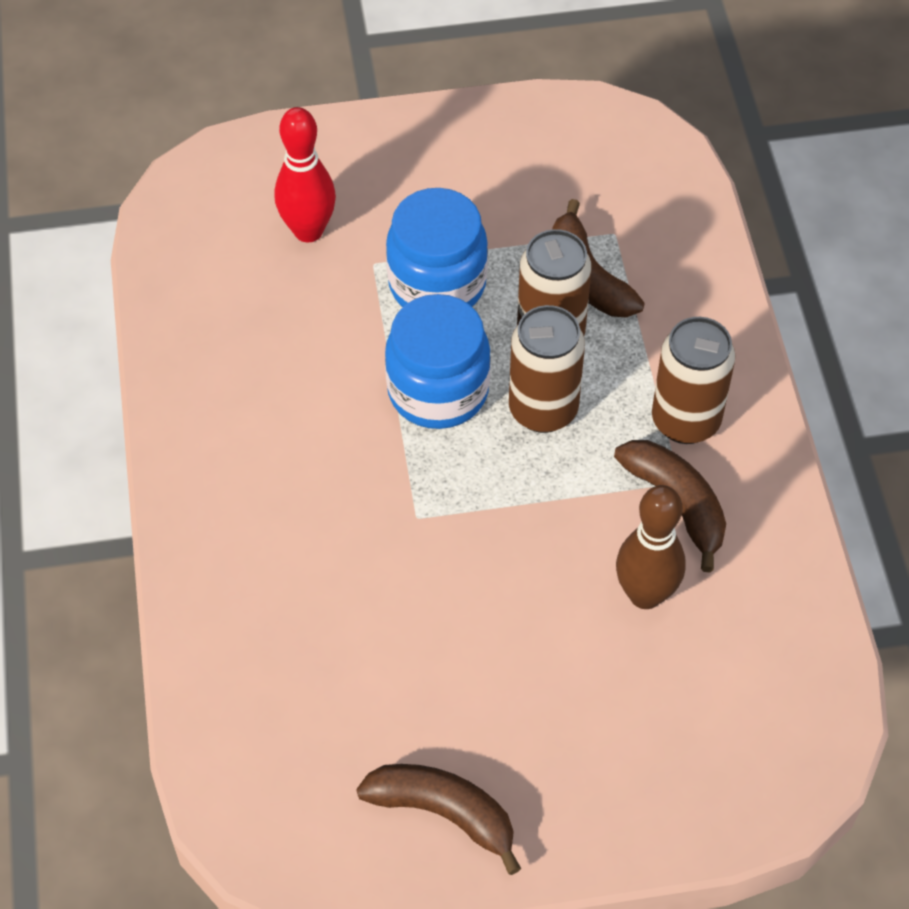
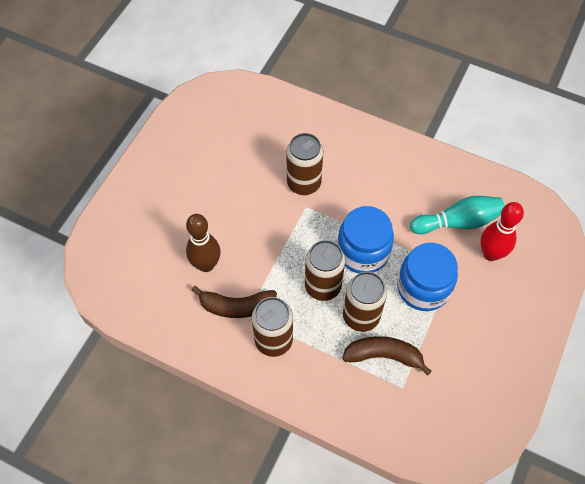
camera: 125 degrees right, 5 degrees up
(281, 296) = (458, 222): none -> turquoise bowling pin
(371, 548) = (304, 183): none -> brown can
(444, 813) = (180, 144): brown banana -> none

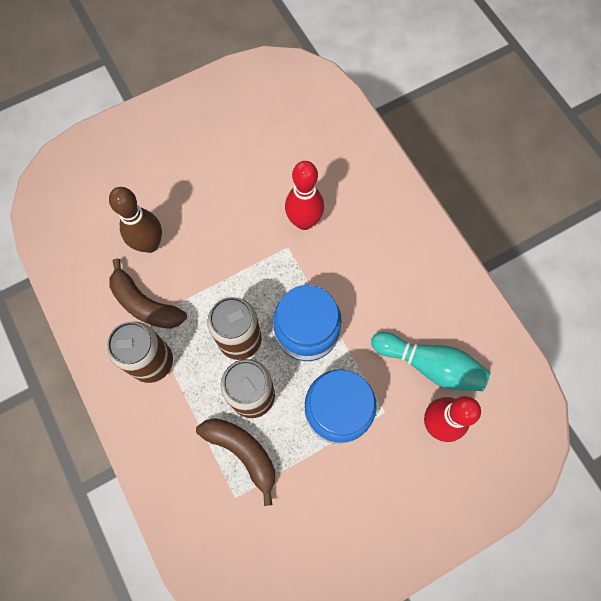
camera: 35 degrees right, 10 degrees up
(304, 183) = (304, 221): brown can -> red bowling pin

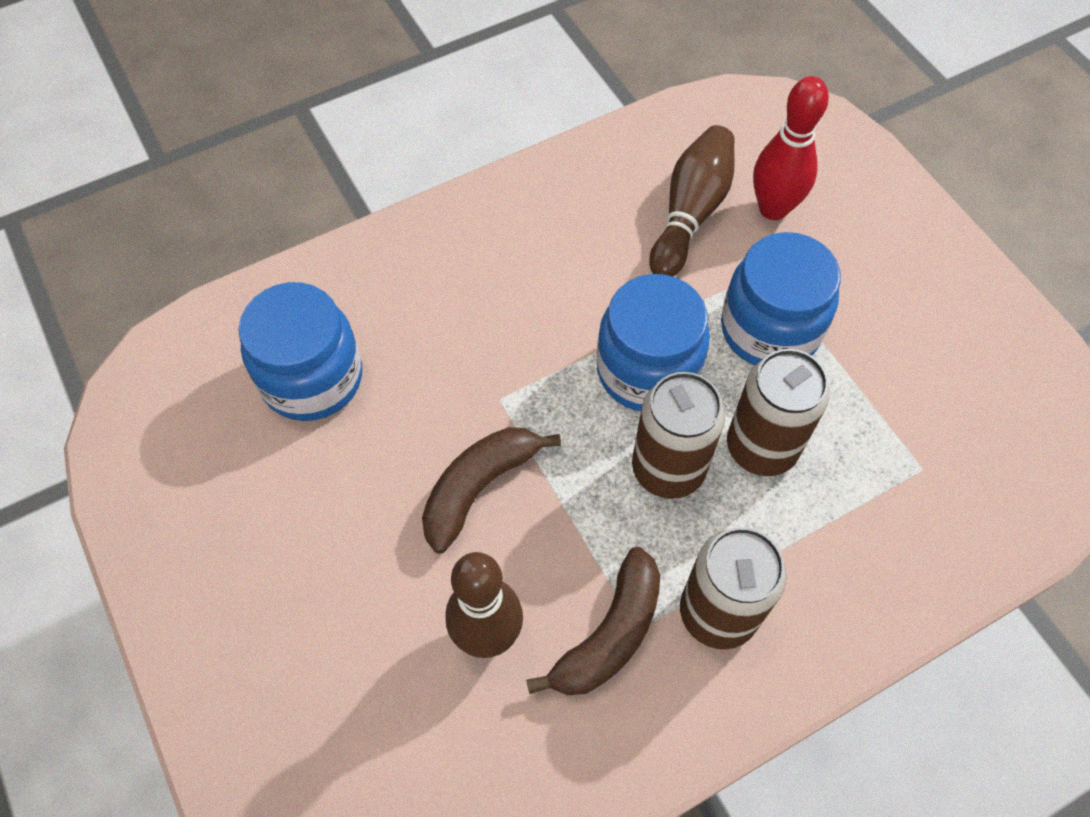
camera: 90 degrees left, 10 degrees down
(243, 452) = (852, 460): brown banana -> brown banana (479, 487)
(301, 150) = (312, 378): none -> blue jar
(304, 221) = (452, 373): red bowling pin -> none
(429, 365) = (690, 213): turquoise bowling pin -> brown bowling pin

